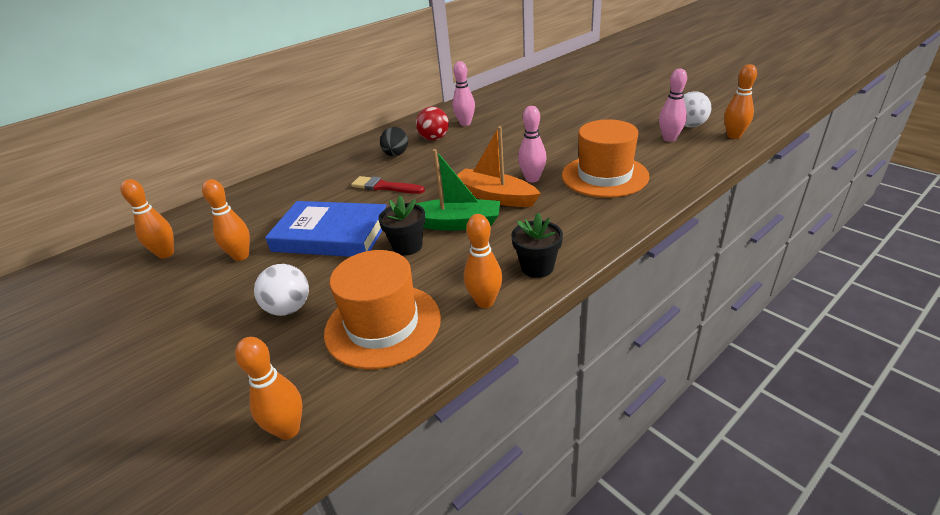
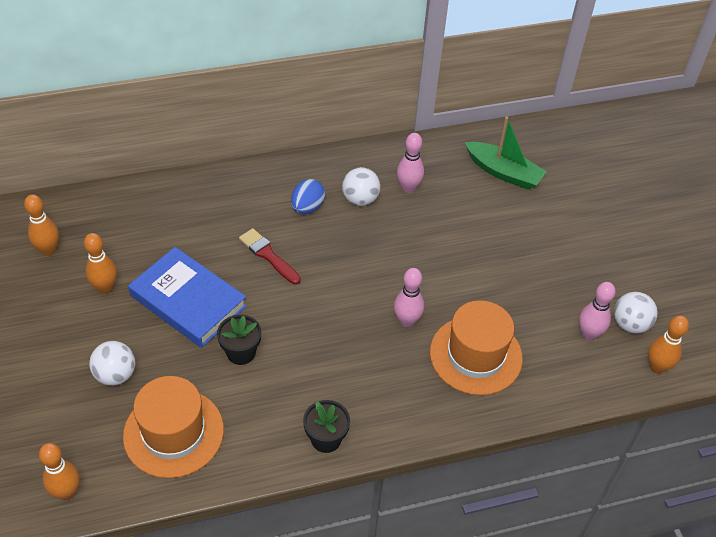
camera: 20 degrees right, 15 degrees up
(396, 155) = (307, 207): black egg -> blue egg
(434, 139) = (360, 199): red ball -> white ball
(455, 223) = (297, 345): green boat -> green boat (503, 172)
(485, 302) = (260, 453): orange bowling pin -> none
(495, 197) = (355, 328): orange boat -> none

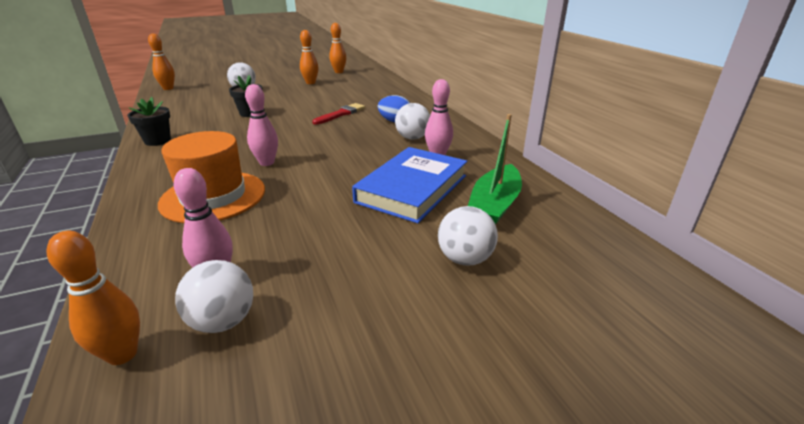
camera: 85 degrees right, 20 degrees down
(173, 433) = (193, 103): orange hat -> none
(188, 301) = (298, 99): blue book -> blue book (412, 189)
(570, 204) = (465, 259): none -> white ball

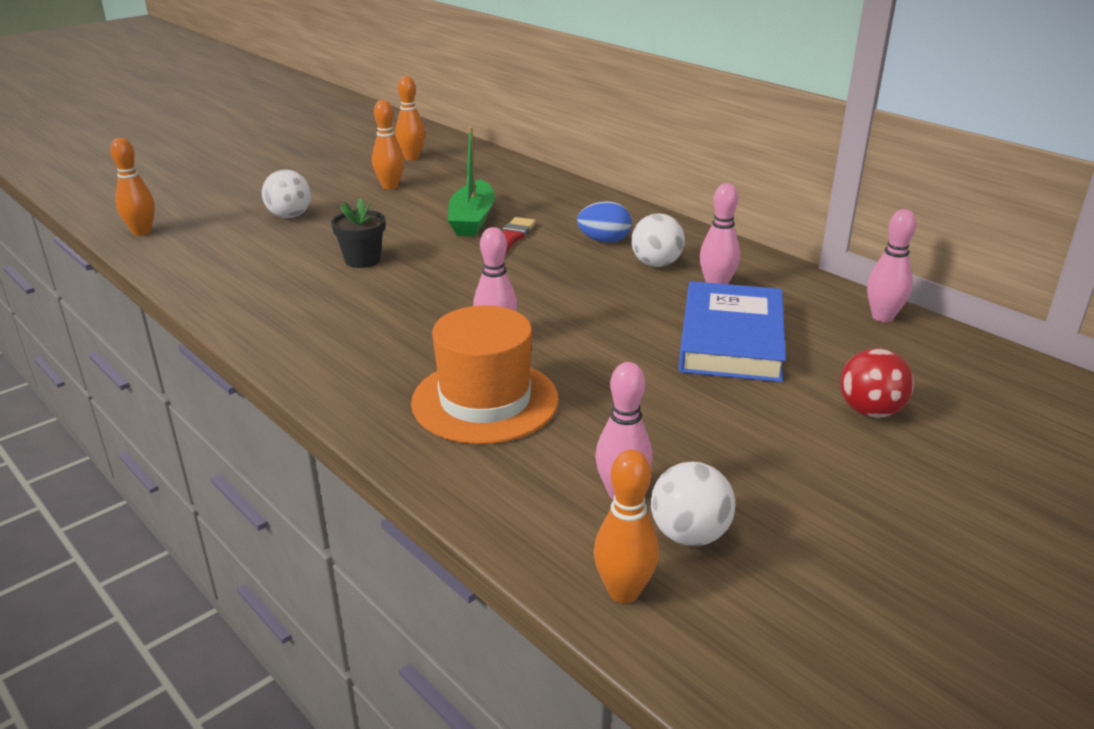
camera: 20 degrees left, 0 degrees up
(157, 141) = (274, 333): black flower pot -> none
(465, 259) = (870, 411): white ball -> red ball
(494, 205) = (845, 342): green boat -> green boat (472, 219)
(540, 194) = (882, 317): none -> pink bowling pin

